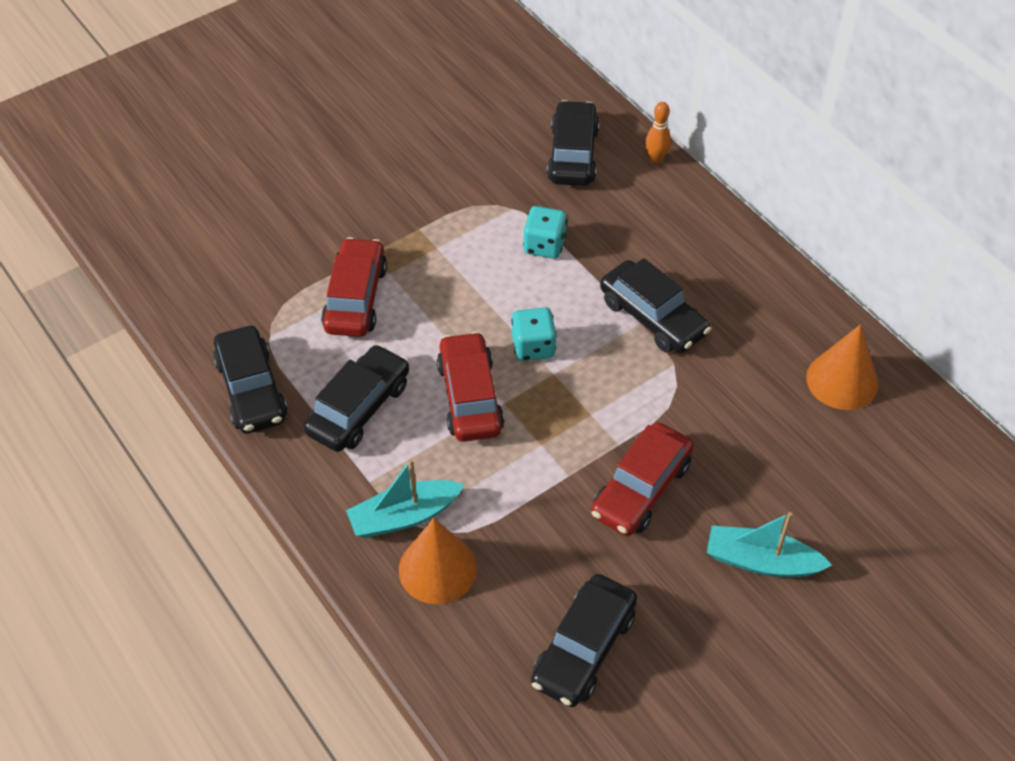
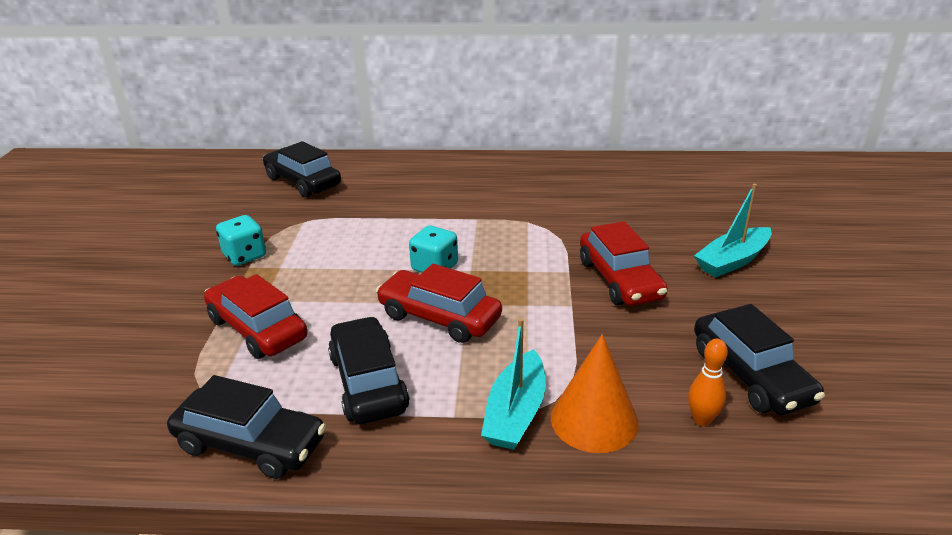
camera: 50 degrees left, 20 degrees down
(544, 245) = (356, 224): turquoise dice -> turquoise dice (245, 256)
(653, 317) = (479, 212): black car -> none
(656, 158) = (358, 158): orange bowling pin -> orange bowling pin (702, 420)
(842, 380) = (614, 176): orange cone -> none

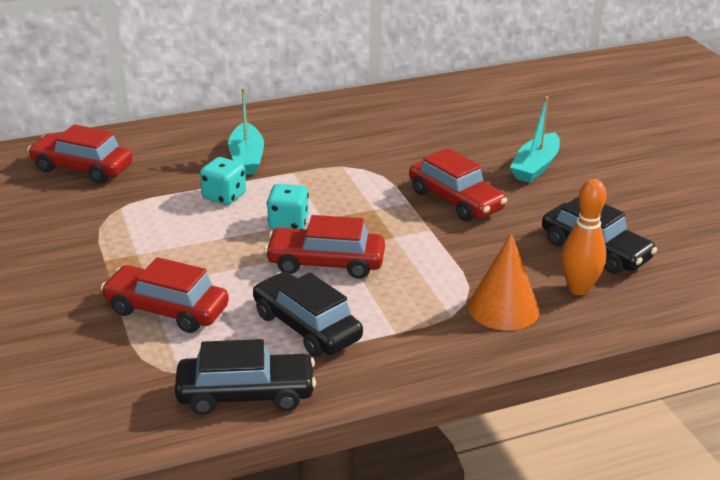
camera: 25 degrees left, 0 degrees up
(245, 256) = (90, 251): turquoise dice -> turquoise dice (224, 196)
(303, 182) = (82, 168): black car -> red car
(516, 413) = (442, 318): turquoise boat -> turquoise boat (247, 158)
(702, 420) = (578, 289): orange bowling pin -> orange bowling pin, size x1.55

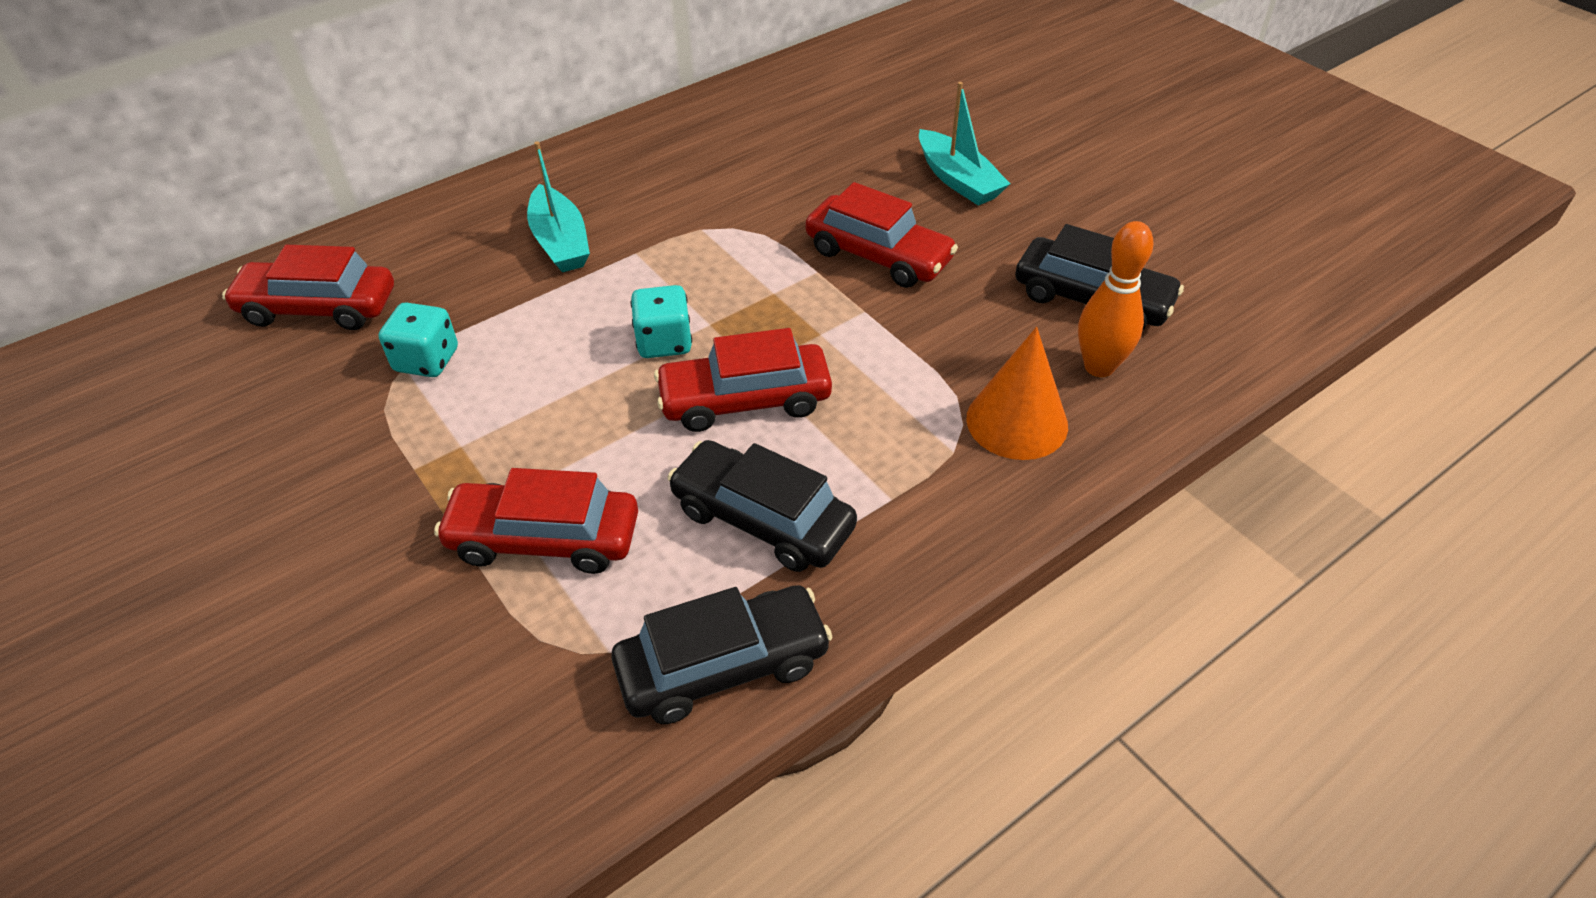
camera: 15 degrees left, 15 degrees up
(224, 196) = (553, 315): turquoise dice -> turquoise dice (427, 360)
(535, 167) = (958, 180): turquoise boat -> turquoise boat turned 45 degrees counterclockwise

